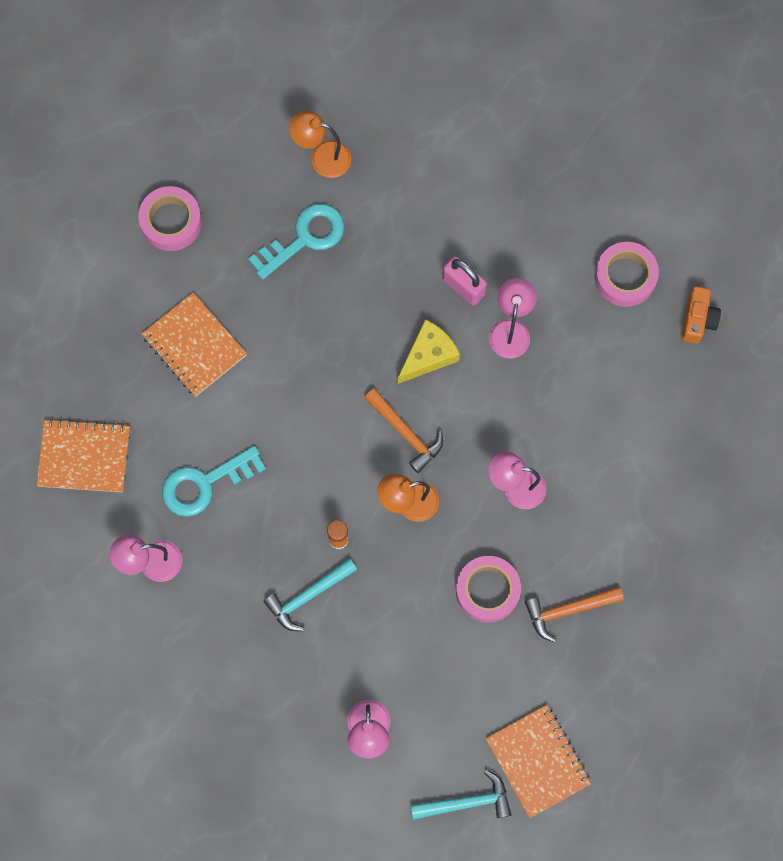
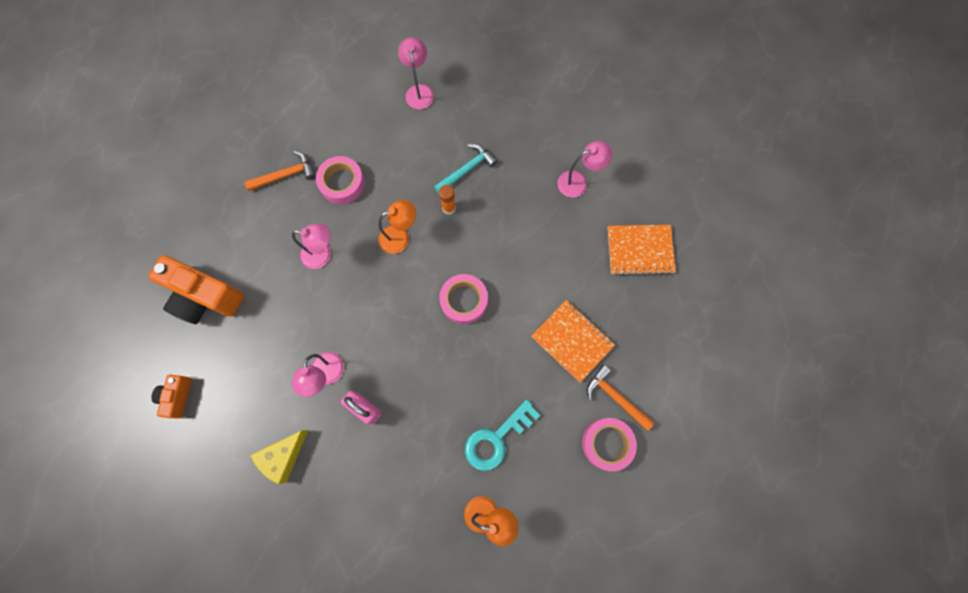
camera: 175 degrees right, 0 degrees up
(205, 483) = (549, 239): turquoise key -> none
(406, 433) = (405, 287): orange hammer -> orange hammer (615, 397)
(428, 355) = (390, 349): yellow cheese -> yellow cheese (283, 456)
(467, 802) = (353, 56): turquoise hammer -> none
(537, 761) = (308, 82): orange notebook -> none
(625, 277) = (234, 428): pink tape -> pink tape (464, 300)
(672, 443) = (205, 297): none -> orange camera

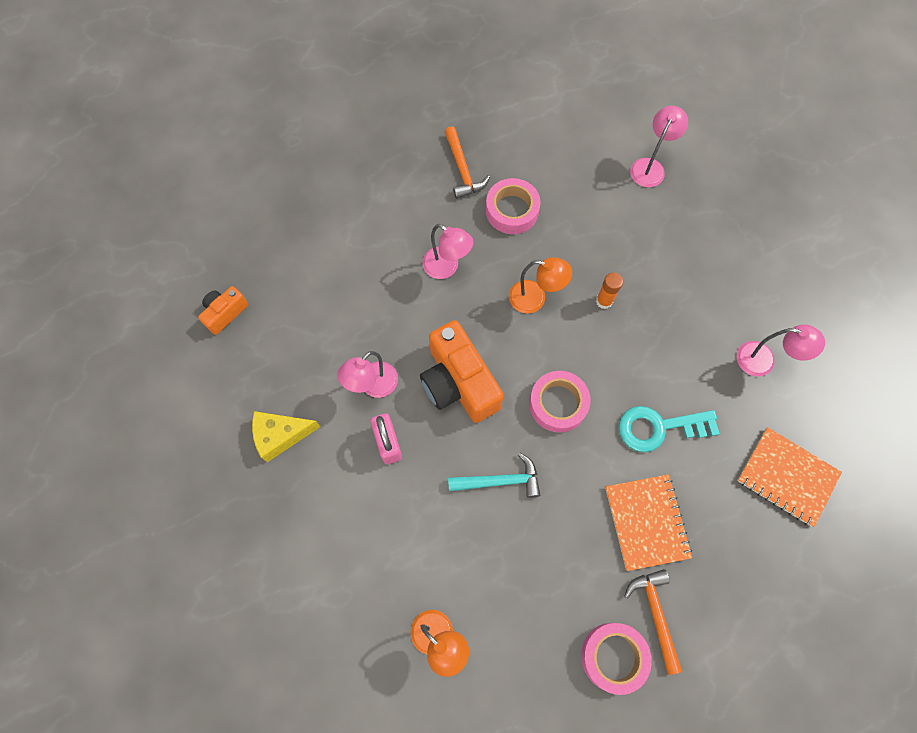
camera: 35 degrees right, 5 degrees down
(205, 297) = (311, 237): orange camera -> orange camera (458, 383)
(286, 175) = (462, 170): orange hammer -> orange hammer turned 60 degrees clockwise
(467, 169) = (649, 274): turquoise hammer -> turquoise hammer (500, 481)
(496, 439) = (498, 567): turquoise key -> turquoise key (659, 427)

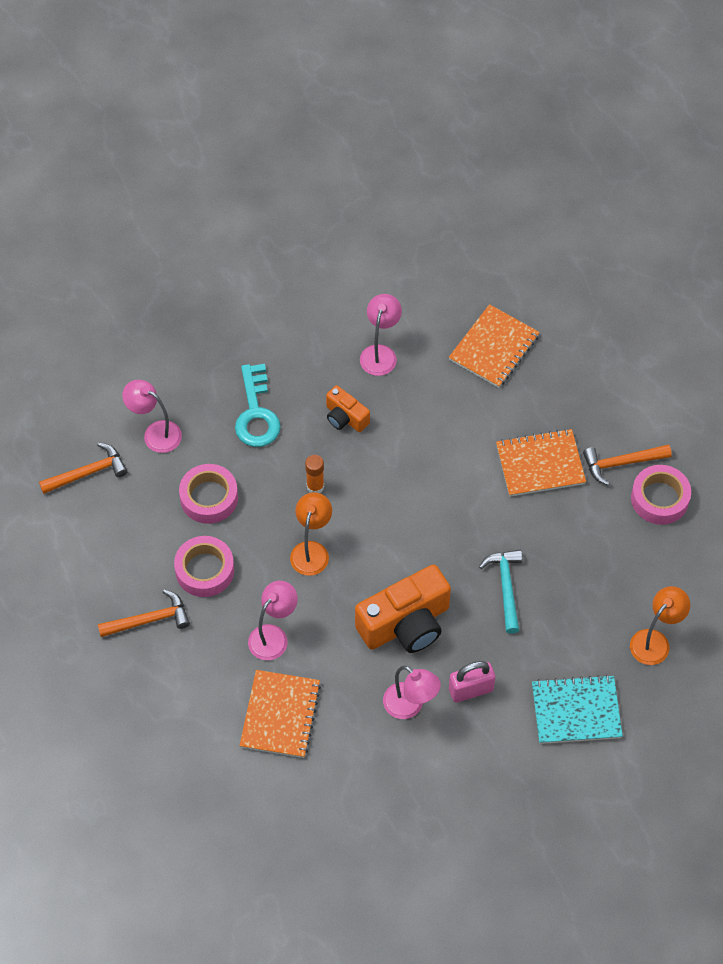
camera: 90 degrees left, 10 degrees down
(225, 313) = (325, 865): orange camera -> orange camera (345, 417)
(281, 435) = (465, 794): yellow cheese -> none
(361, 548) = (576, 711): none -> turquoise notebook
(369, 274) = (280, 715): none -> orange notebook
(558, 404) = (426, 533): pink tape -> pink tape (209, 498)
(605, 117) = (88, 472): none -> orange hammer
(659, 427) = (449, 447): turquoise key -> turquoise key (256, 413)

